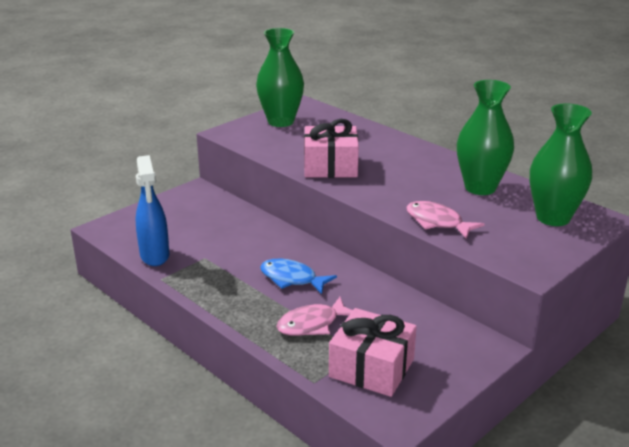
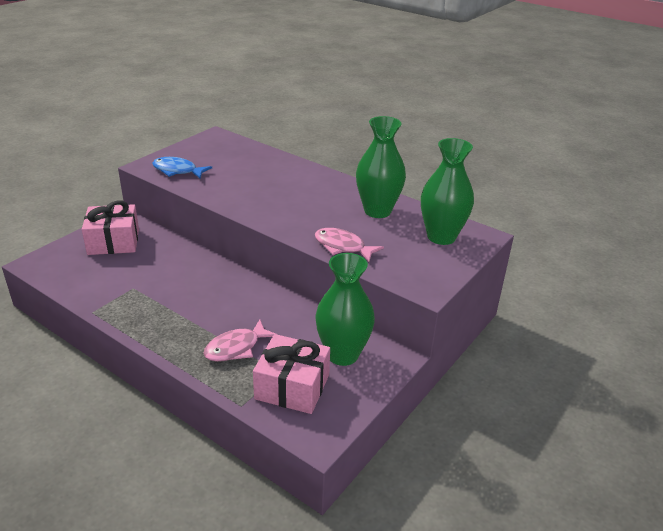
camera: 10 degrees left, 5 degrees up
(155, 256) = (85, 289): blue spray bottle -> none
(281, 121) = (196, 153): green vase -> green vase (342, 354)
(292, 279) = (215, 304): blue fish -> blue fish (177, 171)
(330, 166) = (244, 196): pink gift -> pink gift (113, 242)

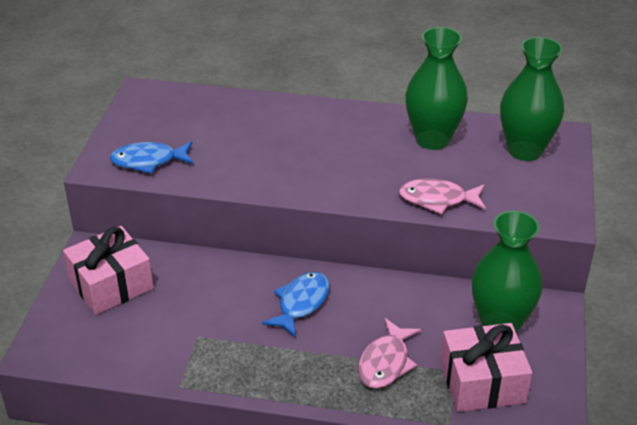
camera: 25 degrees left, 5 degrees up
(216, 292) = (301, 303): none -> blue fish

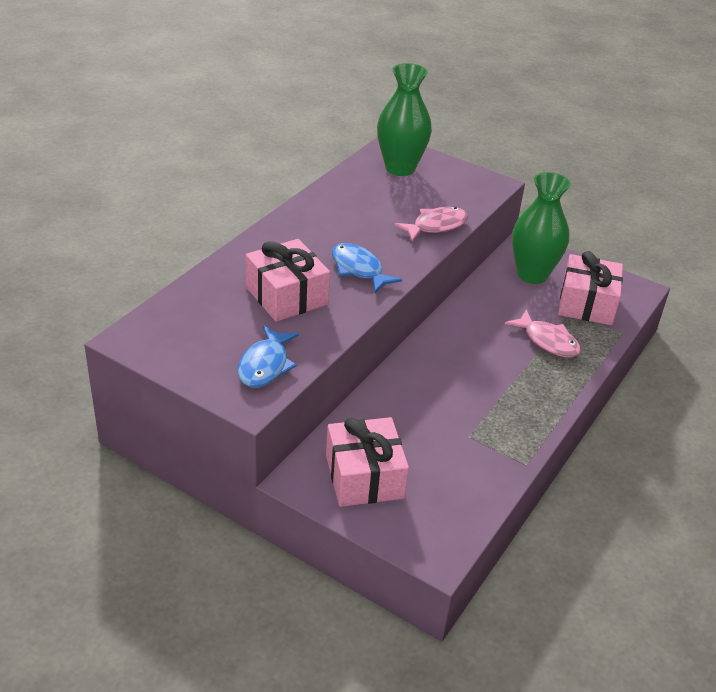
camera: 70 degrees left, 0 degrees up
(249, 145) = (286, 296): none -> pink gift
(301, 303) = (457, 363): blue fish -> blue fish (359, 269)
(432, 139) = (354, 201): green vase -> none
(437, 199) = (436, 226): pink fish -> pink fish turned 150 degrees counterclockwise

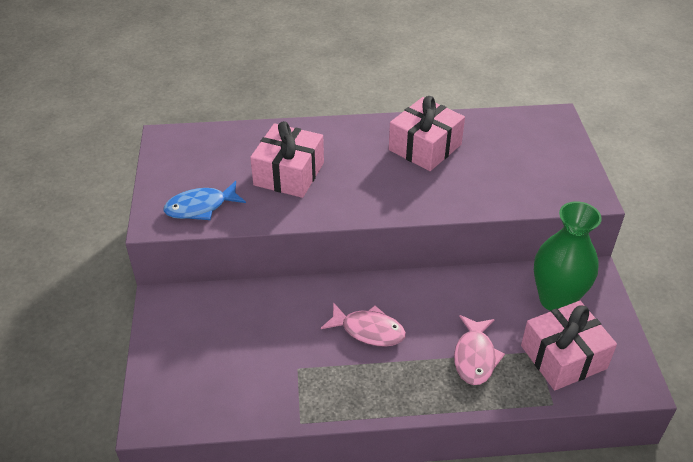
camera: 55 degrees right, 5 degrees up
(359, 269) = (365, 189): blue fish -> none
(364, 476) = (195, 333): pink gift -> pink gift (425, 147)
(400, 168) = (531, 137): green vase -> none
(436, 226) = (478, 197): pink fish -> pink fish (368, 330)

